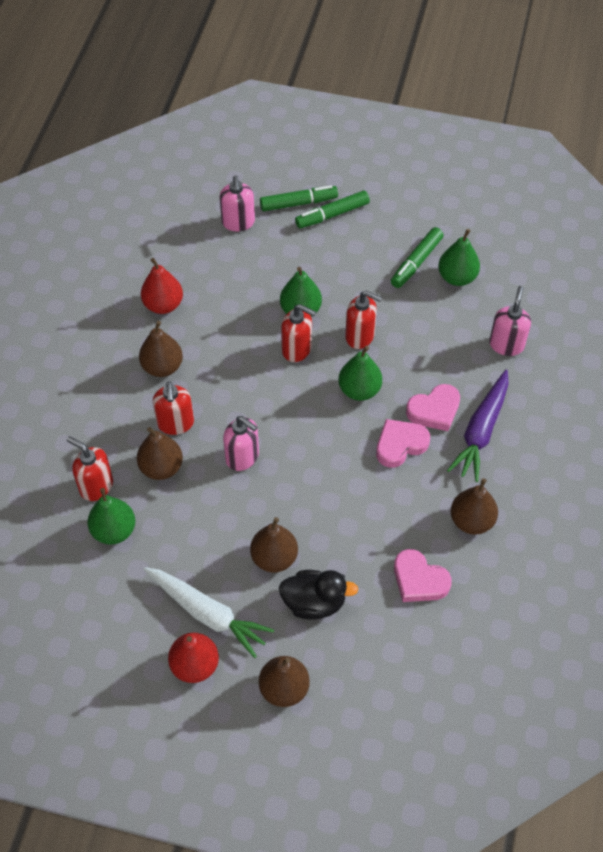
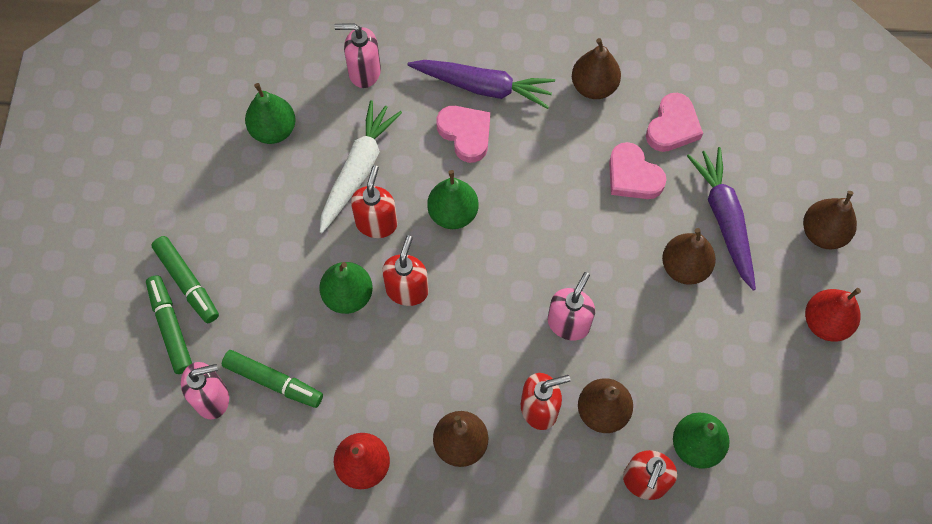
camera: 100 degrees left, 10 degrees up
(207, 613) = (766, 322): white carrot -> white carrot (358, 170)
(314, 602) = (724, 220): black duck -> purple carrot
(400, 445) = (517, 162): pink heart -> pink heart (633, 176)
(416, 262) = (255, 176): green marker -> green marker (273, 382)

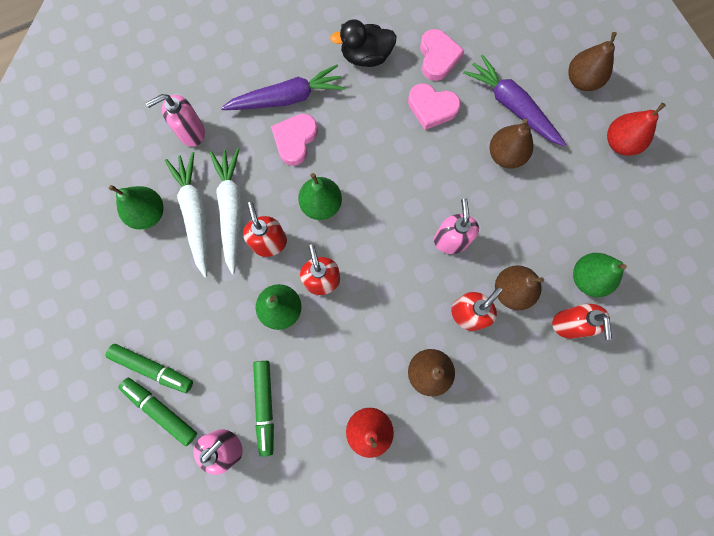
camera: 30 degrees left, 10 degrees up
(273, 382) = (265, 406): green marker -> green marker turned 90 degrees clockwise
(319, 155) = (195, 214): none -> white carrot
(465, 134) = (295, 140): pink heart -> pink heart turned 90 degrees counterclockwise
(594, 86) = (366, 56): brown pear -> black duck

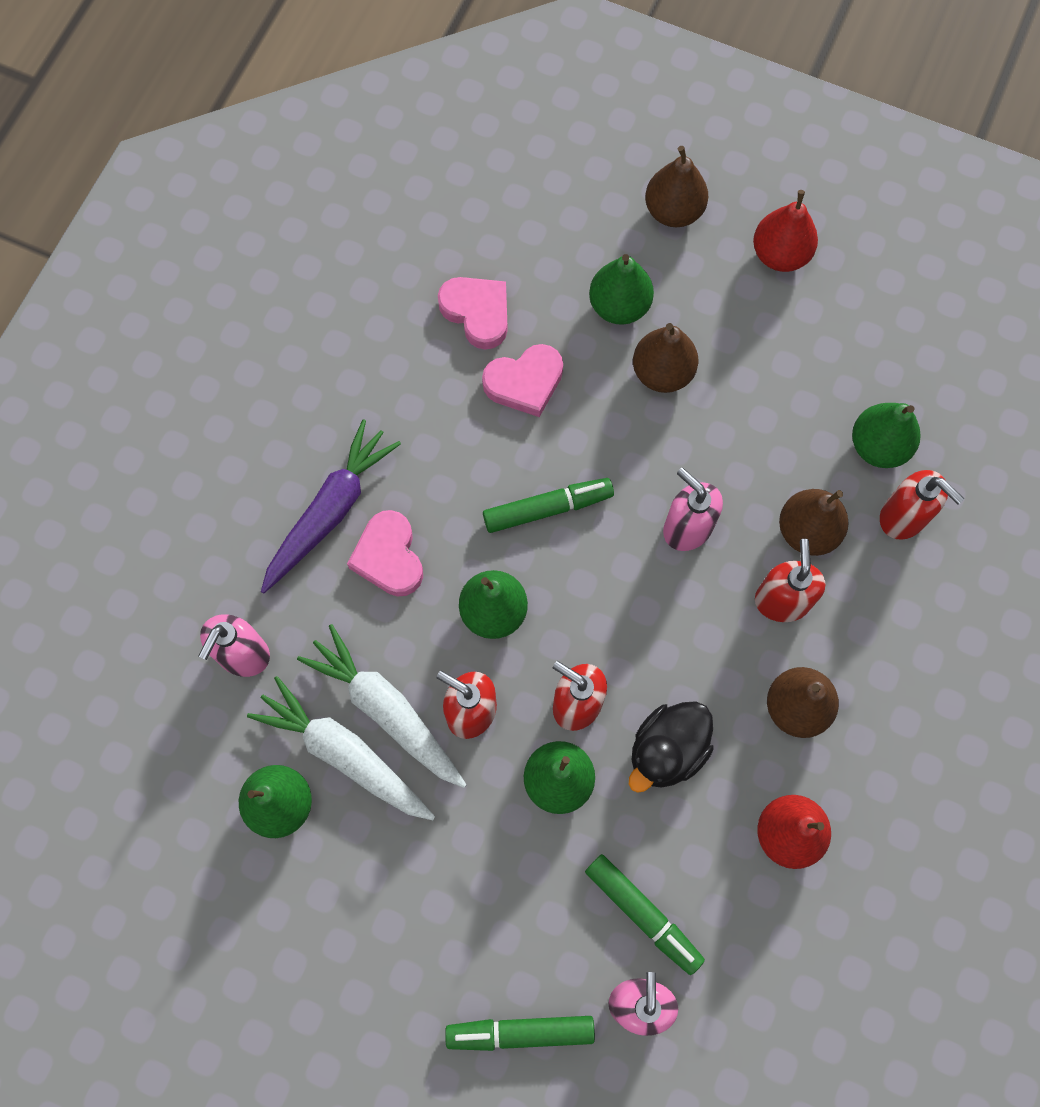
camera: 40 degrees left, 5 degrees down
(153, 368) = (464, 991): green marker -> green marker (547, 508)
(366, 56) = (385, 380): black duck -> black duck (667, 751)
(512, 106) = (619, 306): purple carrot -> green pear

